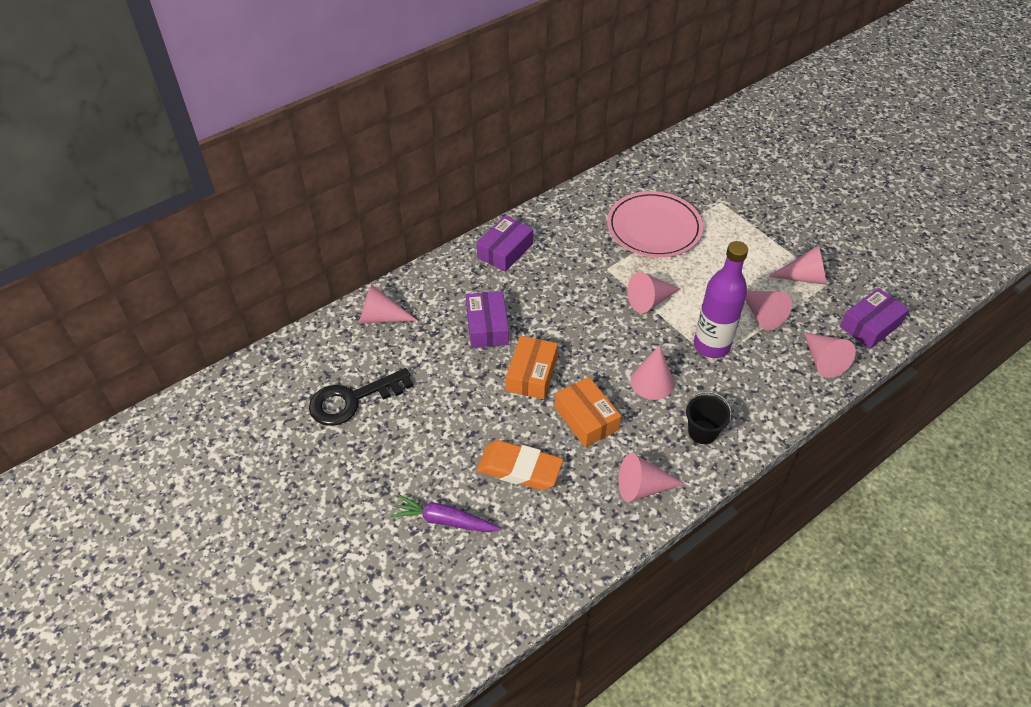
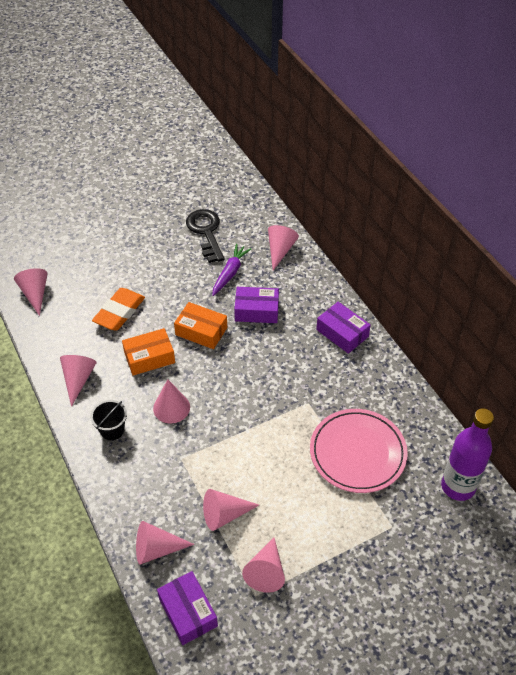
camera: 100 degrees right, 0 degrees up
(444, 520) = (95, 270): purple carrot -> purple carrot (230, 273)
(650, 301) = (261, 427): pink cone -> pink cone (35, 294)
(711, 346) = (198, 461): purple bottle -> purple bottle (458, 486)

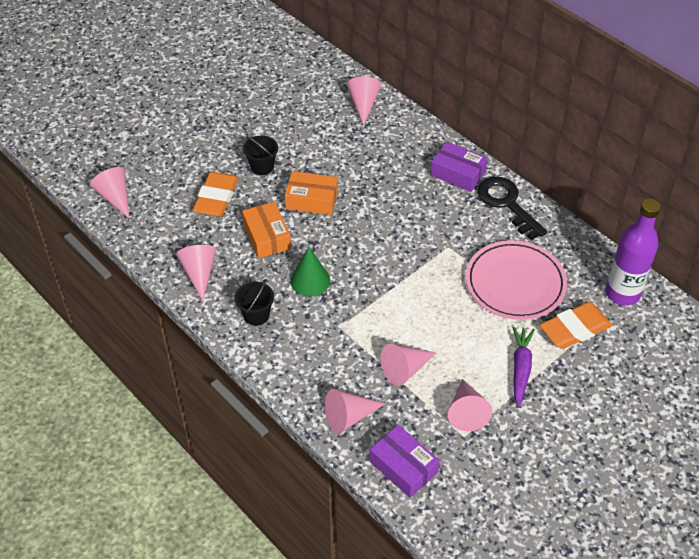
camera: 15 degrees left, 0 degrees up
(149, 357) = (267, 236): orange box -> orange box turned 75 degrees counterclockwise
(169, 291) = (262, 167): none -> black bucket
(171, 407) = (310, 280): pink cone -> green cone
(206, 232) = (277, 100): black key -> black key (507, 204)
(230, 273) = (319, 137): purple carrot -> purple carrot (520, 368)
(256, 311) = (362, 168): purple box -> none
(398, 512) = (575, 329): none -> orange eraser

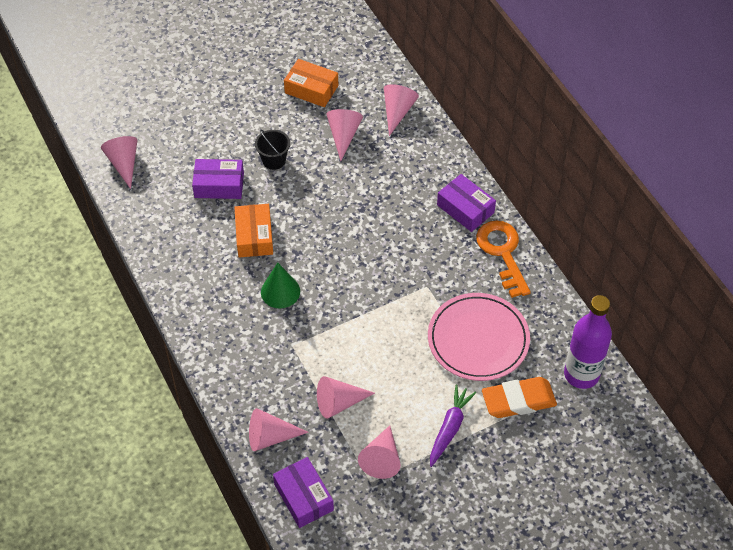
camera: 15 degrees right, 5 degrees up
(199, 273) = (178, 261): pink cone -> pink cone (343, 135)
(216, 198) = (219, 185): orange eraser -> purple box
(256, 315) = (218, 315): black bucket -> none
(311, 200) = (310, 207): orange box -> orange box (311, 89)
(507, 204) = (502, 253): black key -> orange key

